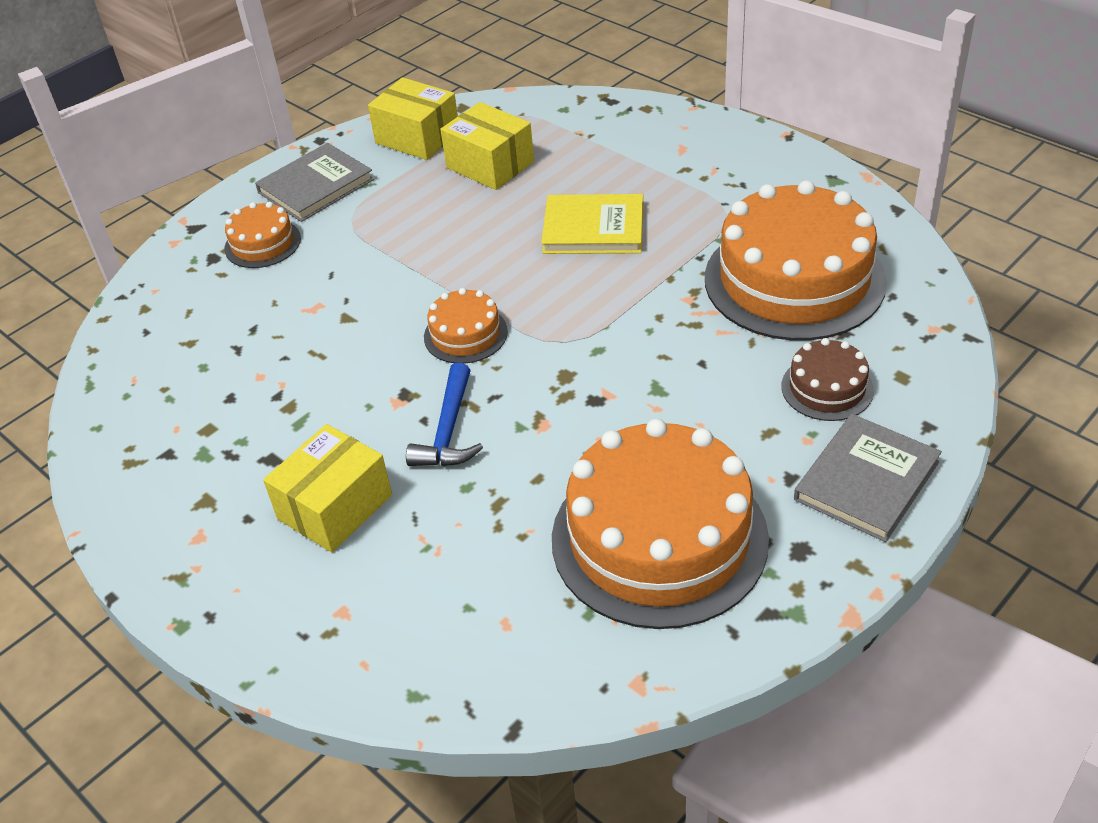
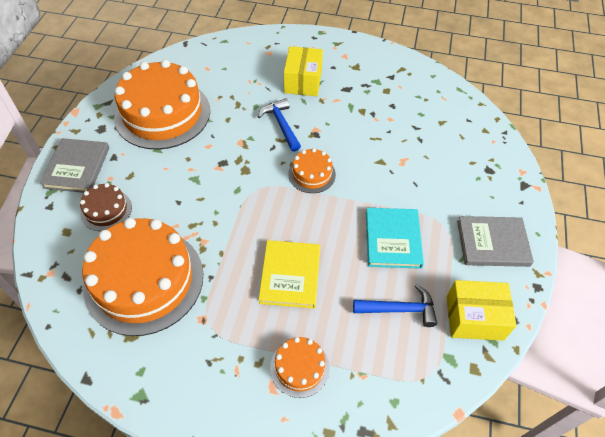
camera: 145 degrees right, 10 degrees up
(262, 243) = (474, 189): orange cake -> orange cake (299, 367)
(316, 186) = (492, 243): grey book -> grey book turned 75 degrees clockwise
(431, 225) = (392, 239): none -> turquoise book
(490, 165) = (400, 309): yellow box -> blue hammer
(593, 229) = (290, 275): yellow book -> yellow book turned 60 degrees counterclockwise

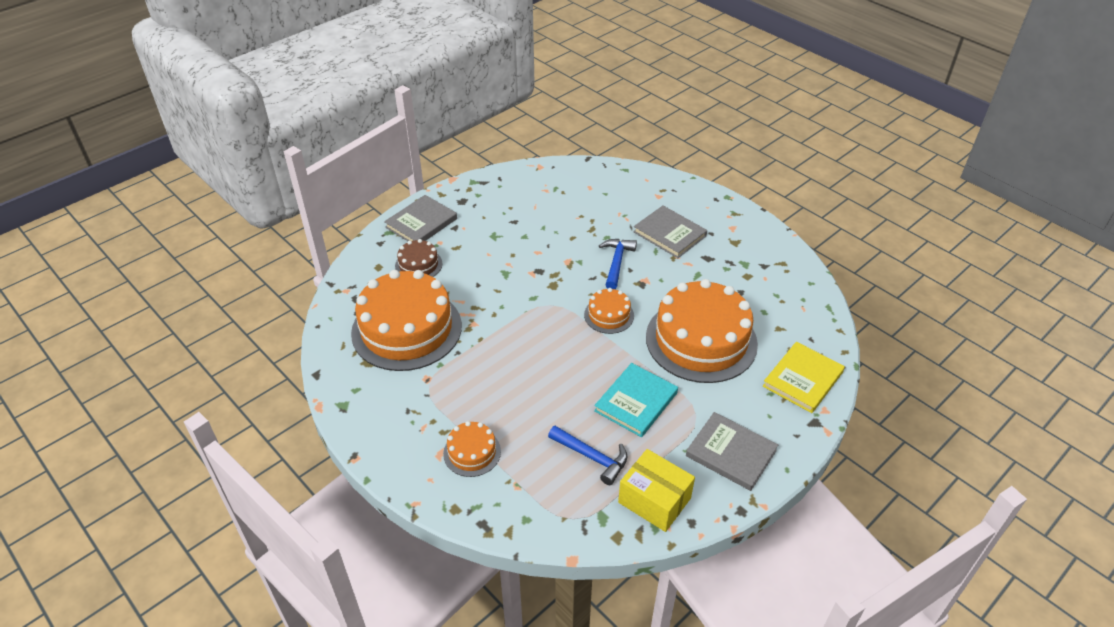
camera: 35 degrees right, 10 degrees down
(162, 113) = (520, 210): orange cake -> orange cake (701, 340)
(290, 275) = (521, 383): yellow book -> yellow book (802, 379)
(303, 81) = (669, 234): yellow box -> grey book

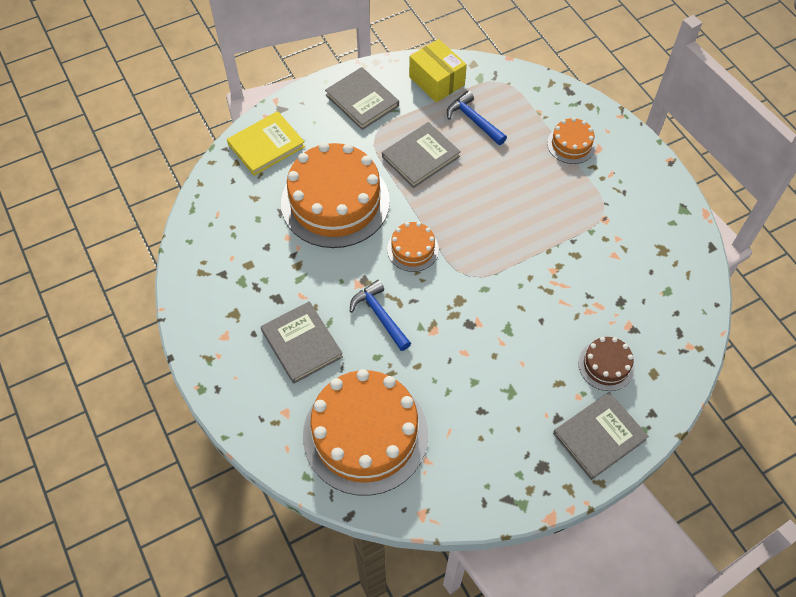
camera: 165 degrees left, 15 degrees up
(406, 329) = (622, 279): orange cake -> orange cake (365, 434)
(616, 262) = (379, 315): blue hammer -> blue hammer turned 120 degrees clockwise
(636, 402) = (421, 157): turquoise book -> grey book

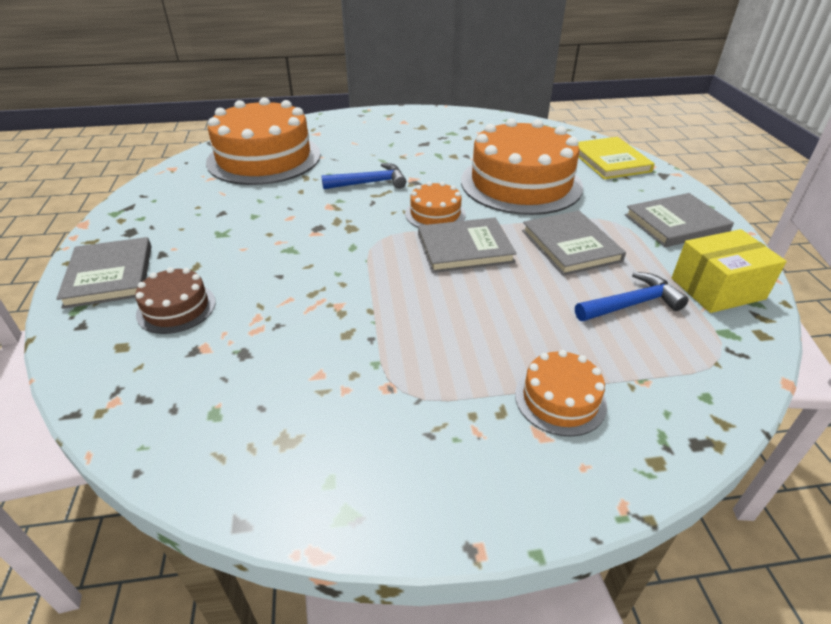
camera: 110 degrees right, 20 degrees down
(302, 343) = (371, 146): grey book -> grey book (465, 248)

